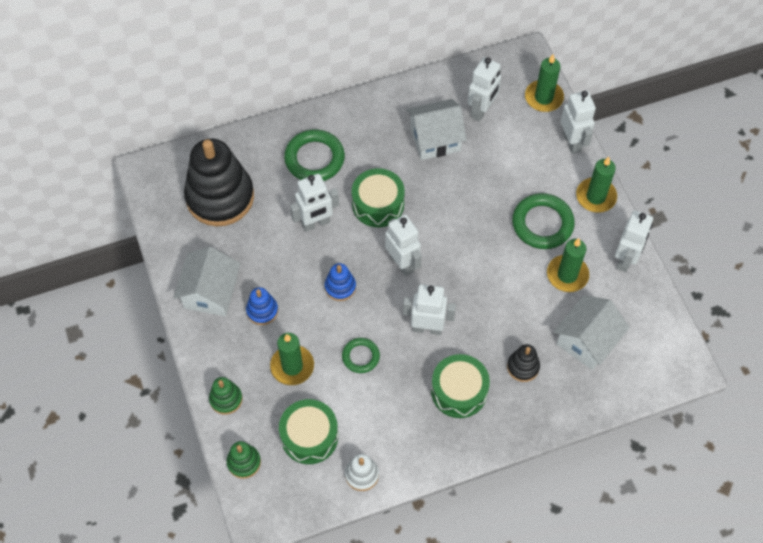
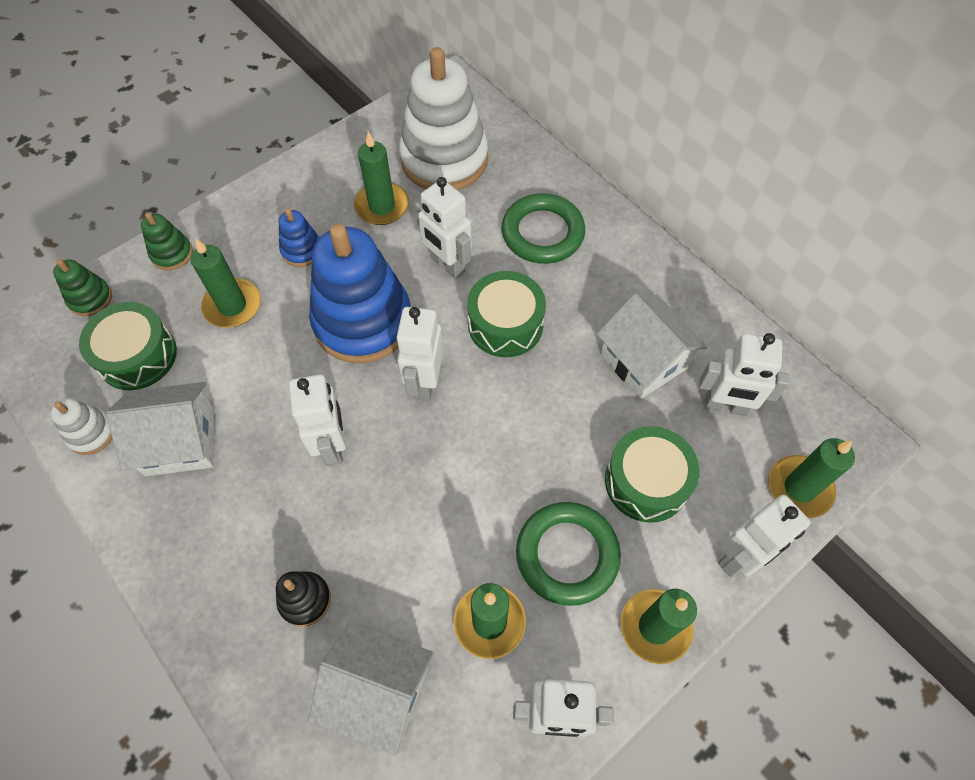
camera: 70 degrees right, 0 degrees up
(210, 292) = (311, 193): white house -> white house (180, 442)
(220, 197) = (444, 159): black stacking toy -> white stacking toy
(245, 249) = (382, 206): none -> green candle
(340, 287) = (363, 321): blue stacking toy -> blue stacking toy, size x2.27
(360, 356) = (266, 377): green ring -> none
(402, 263) = (424, 382): white robot -> white robot turned 150 degrees clockwise
(459, 391) = (242, 518): green drum -> green drum (646, 481)

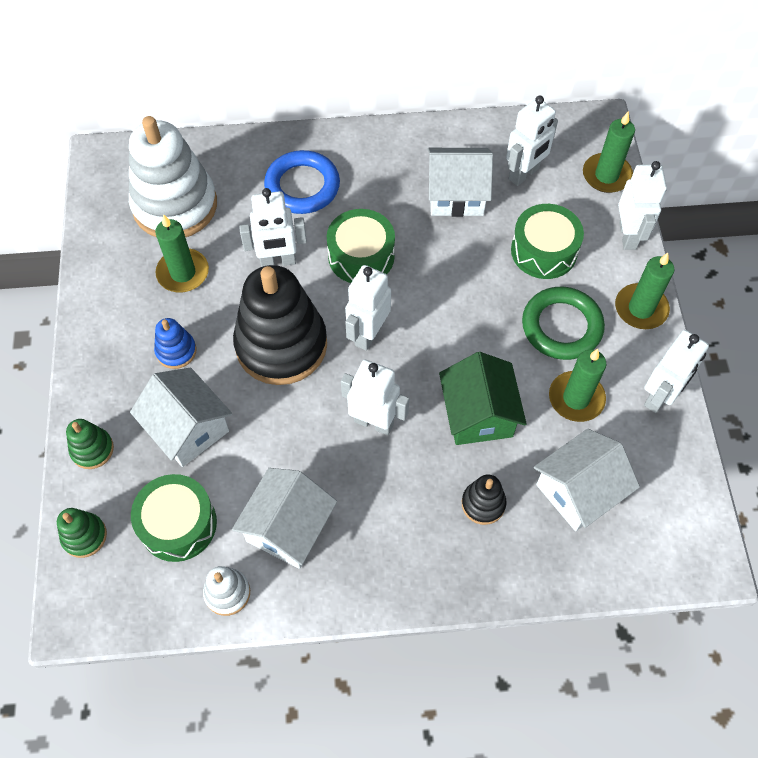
camera: 55 degrees left, 0 degrees up
(232, 306) = (188, 429): green candle -> white house
(363, 321) = (281, 345): blue stacking toy -> black stacking toy
(404, 534) = (478, 414): none -> green house
(424, 382) = (368, 334): white robot -> white robot turned 75 degrees clockwise
(542, 233) = (302, 186): green ring -> blue ring

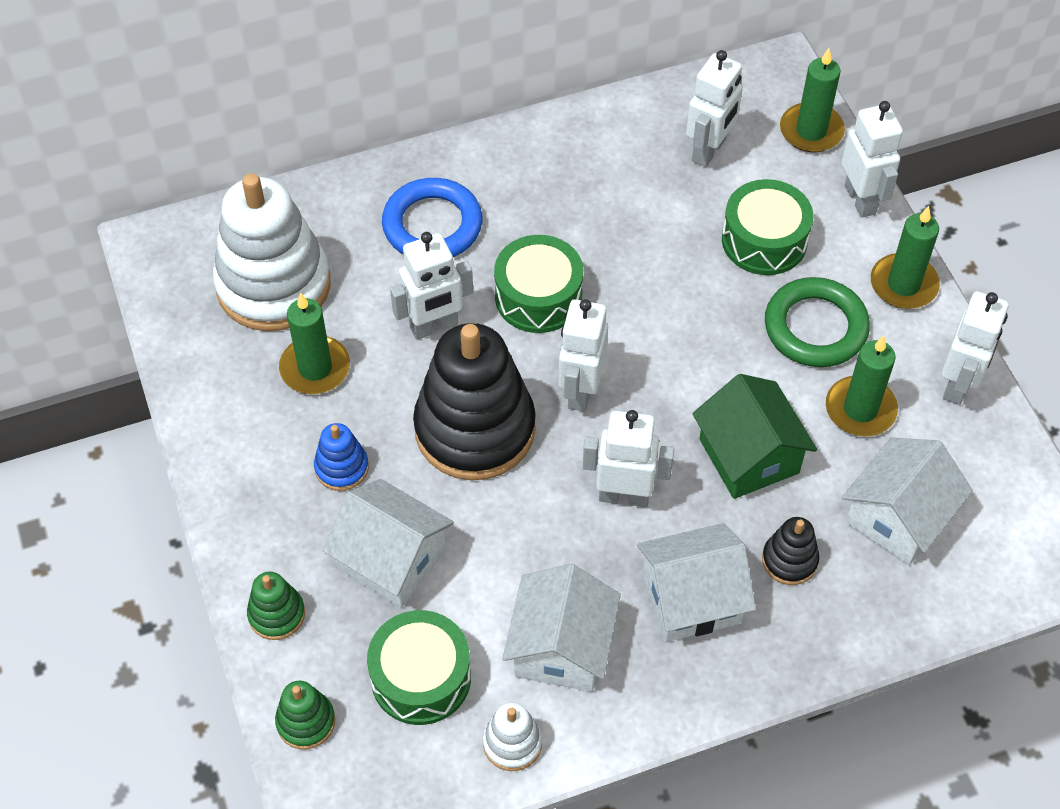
camera: 15 degrees left, 5 degrees down
(456, 195) = (632, 194): white house -> white house (691, 598)

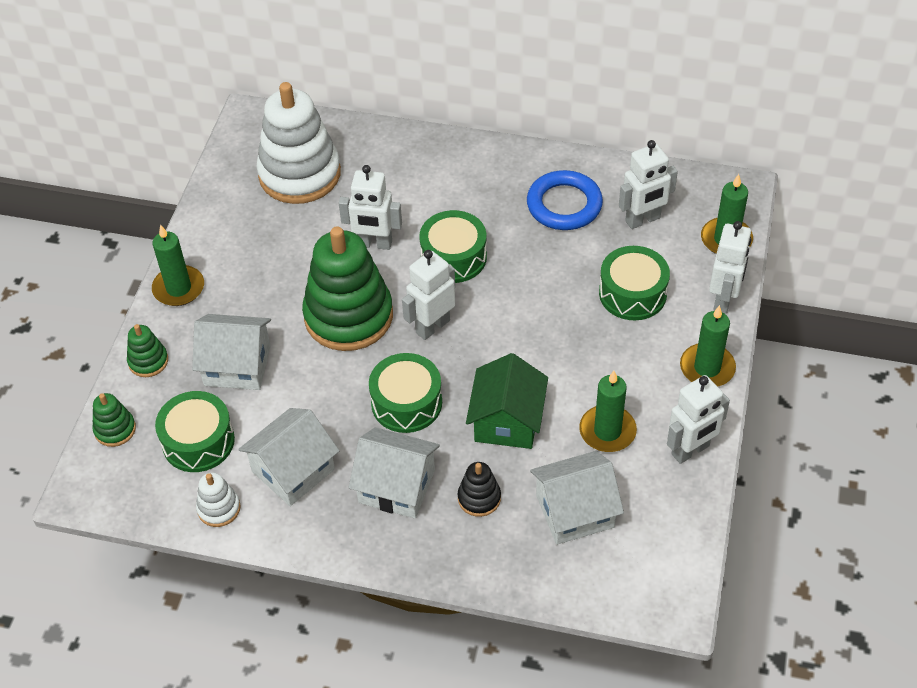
camera: 35 degrees right, 5 degrees down
(315, 368) = (284, 233): green candle -> green candle (179, 288)
(342, 468) = (252, 298): blue stacking toy -> none
(392, 559) = (237, 365): white house -> white house turned 60 degrees counterclockwise
(432, 225) = (423, 183): blue ring -> blue ring (564, 205)
(475, 429) = (348, 316): black stacking toy -> green stacking toy
(624, 496) = (406, 403): white robot -> green drum
(815, 327) = (621, 365): green ring -> none

